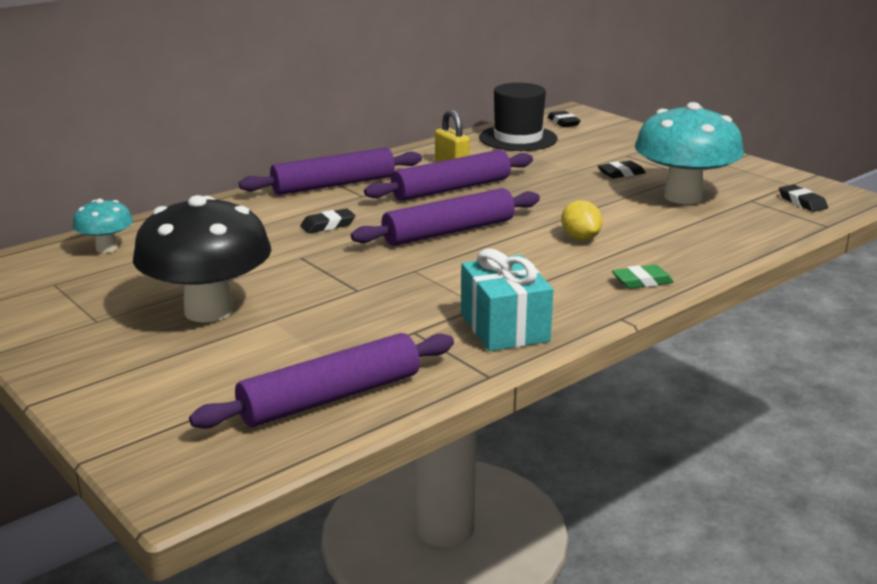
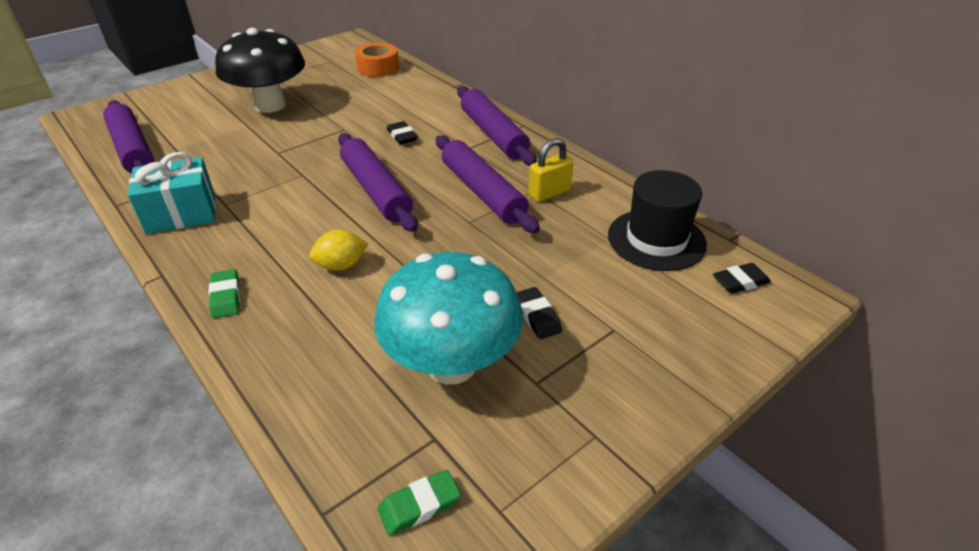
camera: 90 degrees right, 15 degrees up
(106, 248) = (378, 67): turquoise mushroom -> orange tape
(802, 202) = (419, 505): black eraser -> green eraser

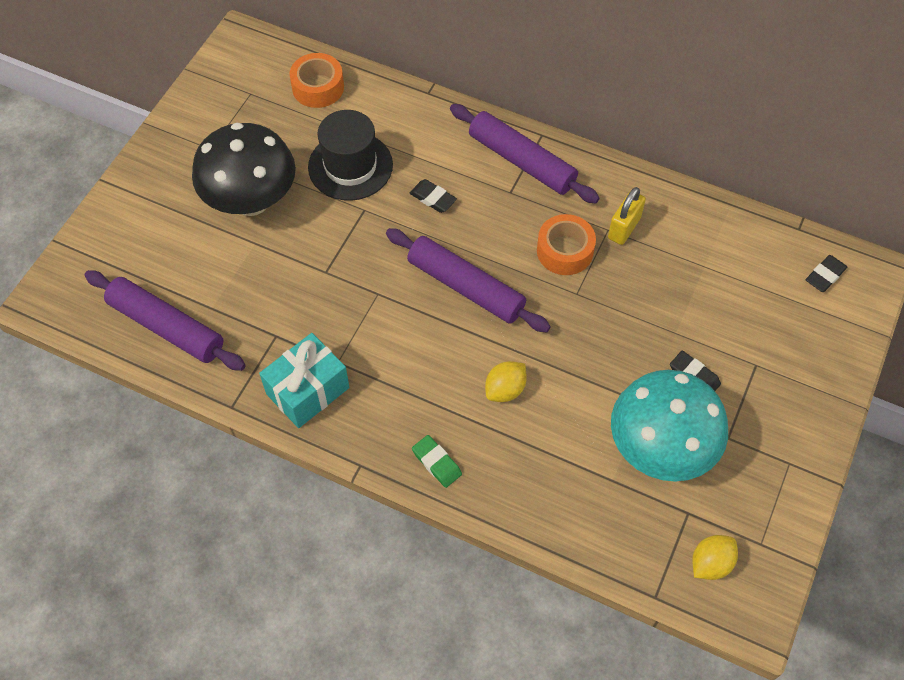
camera: 25 degrees left, 20 degrees up
(419, 505) = (710, 563): green eraser -> yellow lemon
(482, 192) = (564, 251): purple rolling pin -> orange tape
(656, 239) = (742, 252): black hat -> black hat (350, 166)

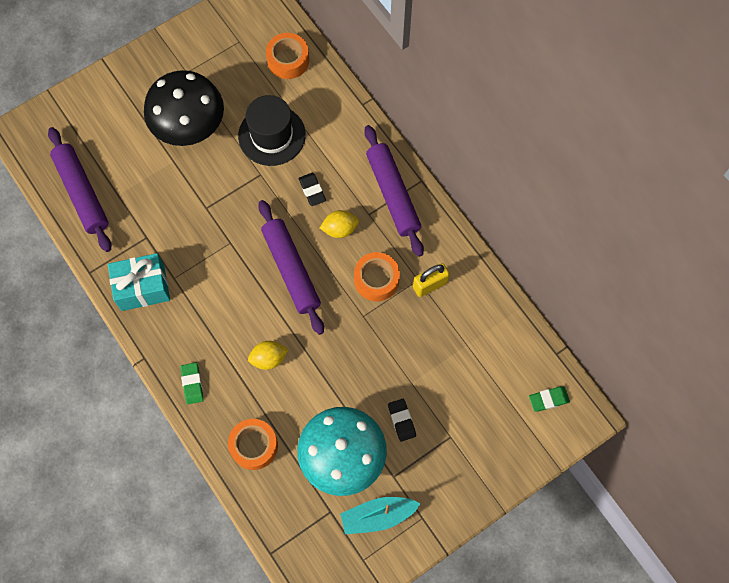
camera: 30 degrees right, 10 degrees up
(553, 490) = (254, 446): none -> orange tape
(710, 563) = (321, 553): yellow lemon -> yellow lemon (340, 229)
(742, 488) = (378, 516): none -> turquoise boat
(825, 275) = (548, 399): black eraser -> green eraser

